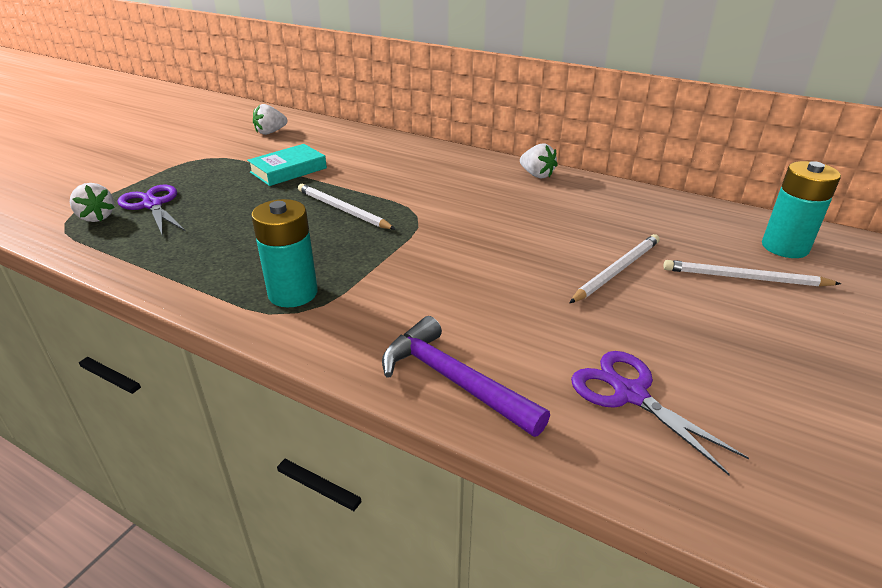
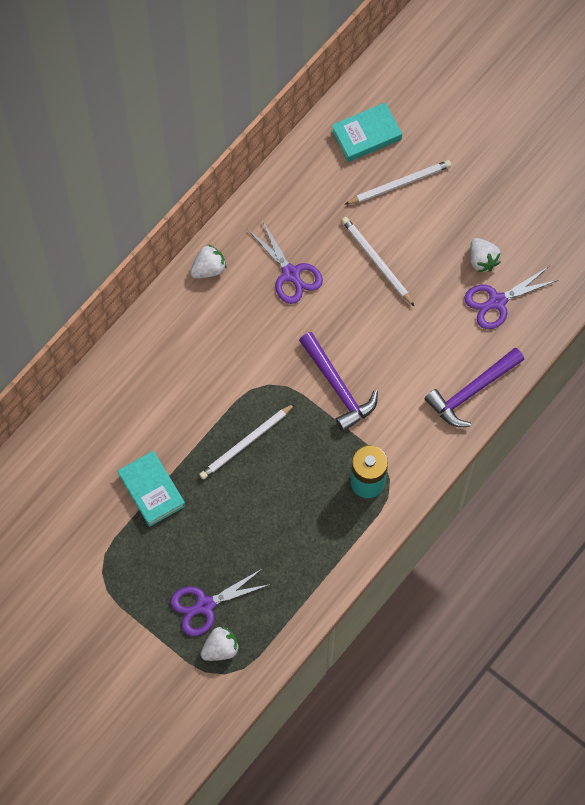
camera: 80 degrees left, 35 degrees up
(270, 132) = (42, 512): white strawberry -> white strawberry (482, 260)
(426, 259) = (337, 386): none -> purple hammer
(560, 216) = (291, 274): none -> purple scissors
(744, 278) = (400, 184): white pencil -> white pencil turned 135 degrees counterclockwise
(785, 247) = (366, 135): turquoise battery -> turquoise book

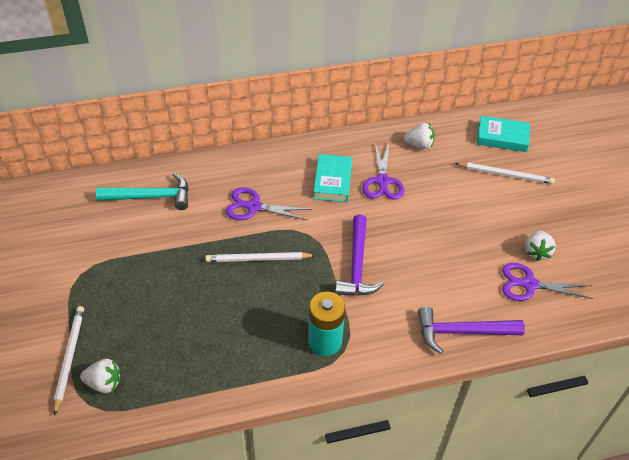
camera: 35 degrees right, 20 degrees down
(87, 448) = (150, 197): none -> turquoise hammer
(152, 490) = (165, 246): turquoise book -> turquoise book (333, 181)
(205, 605) = (124, 344): purple scissors -> purple scissors (254, 207)
(209, 268) = (329, 148): white strawberry -> white strawberry (419, 145)
(376, 261) = (451, 208): white pencil -> white pencil (69, 358)

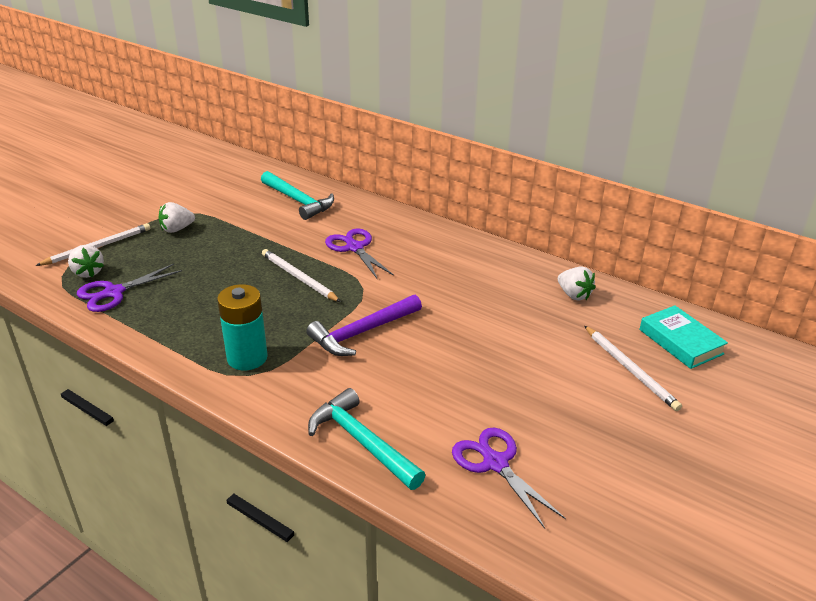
camera: 50 degrees right, 15 degrees down
(333, 181) = (445, 271): turquoise book -> none
(382, 181) = (490, 297): purple scissors -> purple scissors (114, 292)
(462, 332) = (362, 442): purple hammer -> turquoise hammer
(536, 252) = (552, 446): white strawberry -> white strawberry (177, 229)

